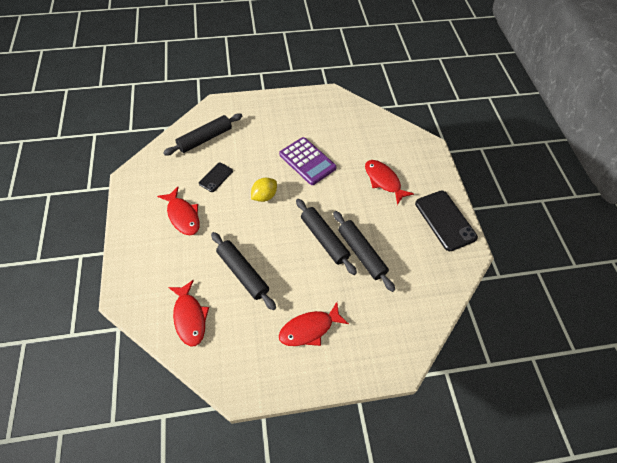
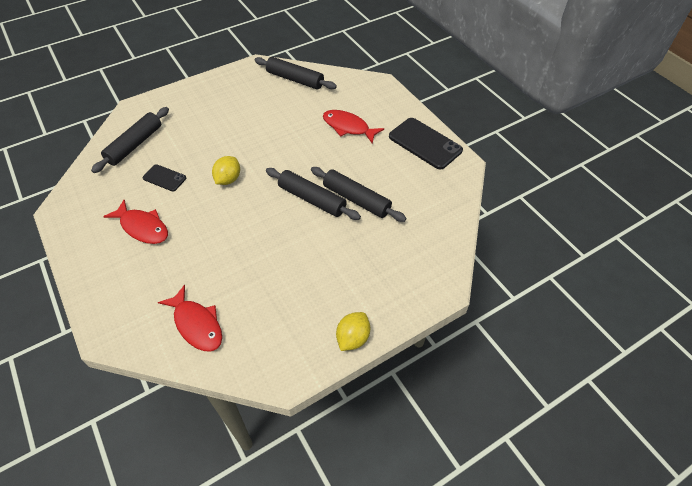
camera: 20 degrees left, 5 degrees down
(216, 177) = (164, 178): black phone -> black phone turned 75 degrees counterclockwise
(243, 273) = (238, 260): black rolling pin -> black rolling pin (295, 79)
(304, 381) = (353, 338): none -> yellow lemon
(307, 161) = (260, 133): purple calculator -> none
(309, 329) = (335, 287): red fish -> none

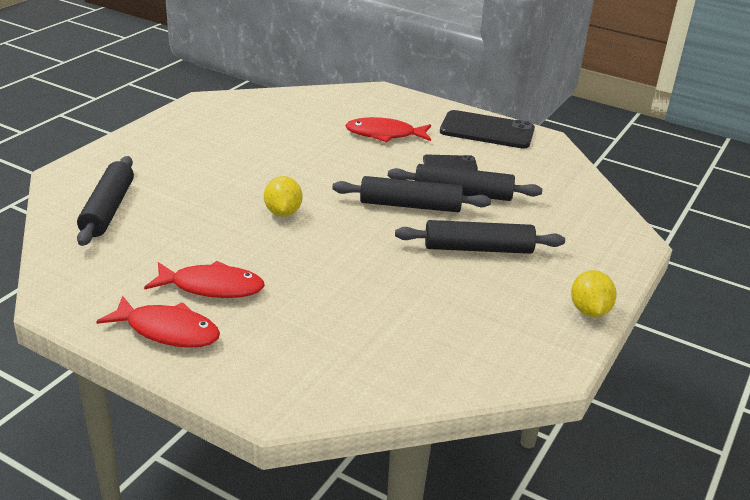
camera: 30 degrees left, 20 degrees down
(164, 178) = (190, 232): black phone -> black phone (450, 164)
(197, 324) = (392, 357): red fish -> red fish (168, 331)
(295, 79) = (271, 105): black rolling pin -> black rolling pin (478, 248)

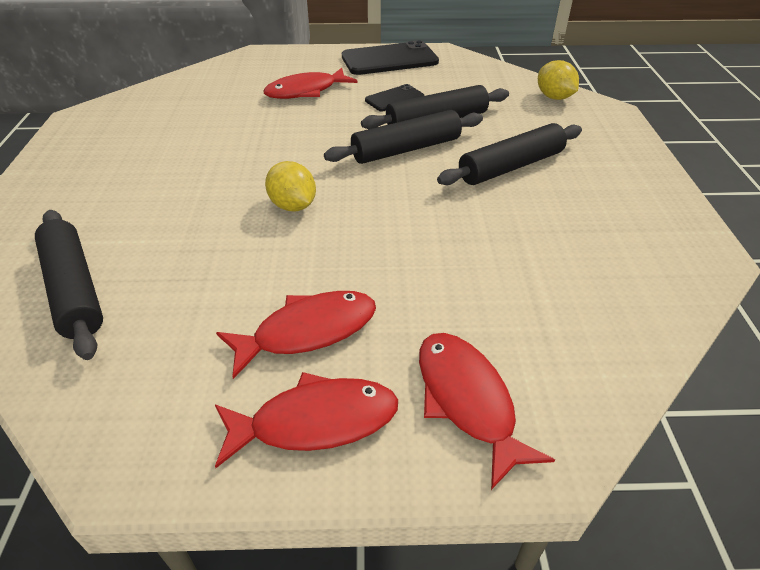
camera: 30 degrees left, 10 degrees up
(262, 362) = (467, 400): none -> red fish
(589, 311) = (661, 185): yellow lemon -> yellow lemon (554, 97)

